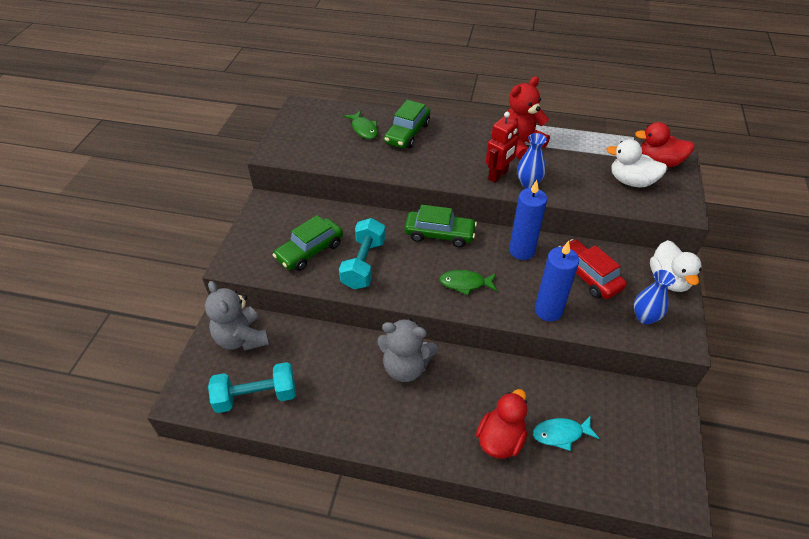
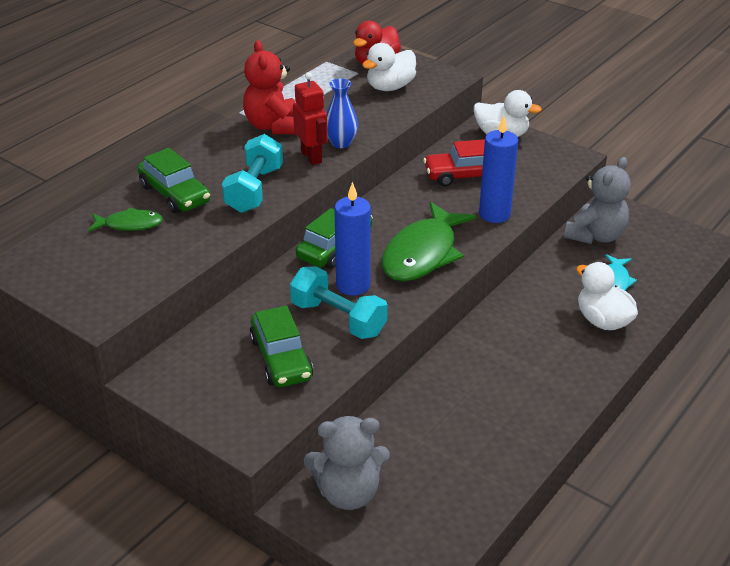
camera: 65 degrees left, 10 degrees down
(256, 396) = (452, 498): turquoise dumbbell -> turquoise dumbbell (254, 190)
(405, 367) = (479, 358): grey teddy bear -> grey teddy bear (595, 236)
(465, 283) = (423, 254): green fish -> green fish, size x1.93
(500, 439) = (602, 321): red duck -> white duck
(521, 251) = (403, 201): blue candle -> blue candle (353, 285)
(645, 317) = (536, 165): blue vase -> none

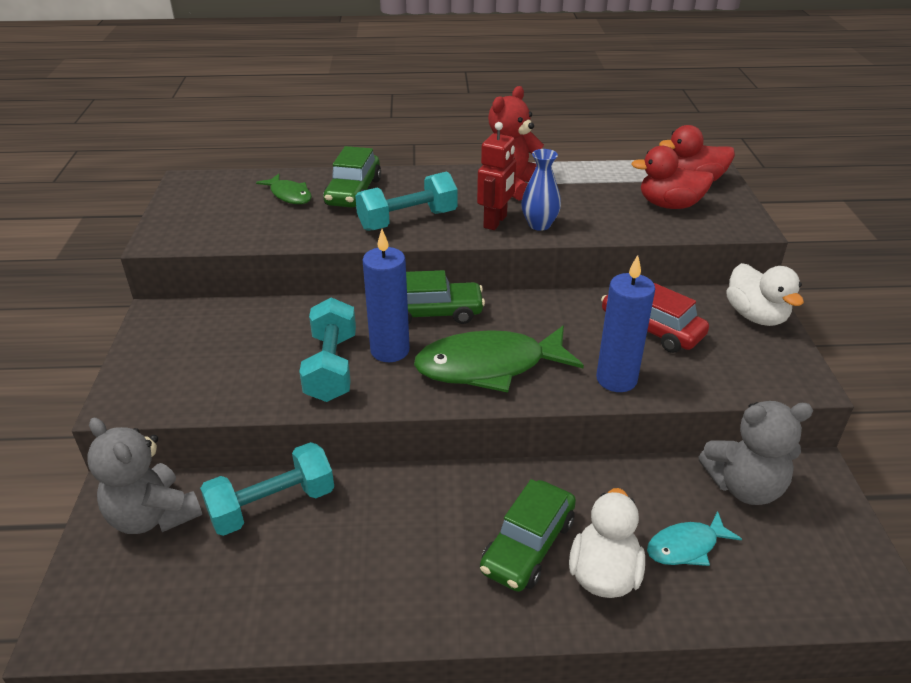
camera: 50 degrees right, 0 degrees up
(281, 358) = (243, 365): green car -> green car (528, 545)
(390, 87) = (669, 205): white duck -> red duck
(404, 428) = (272, 505): none -> turquoise dumbbell

